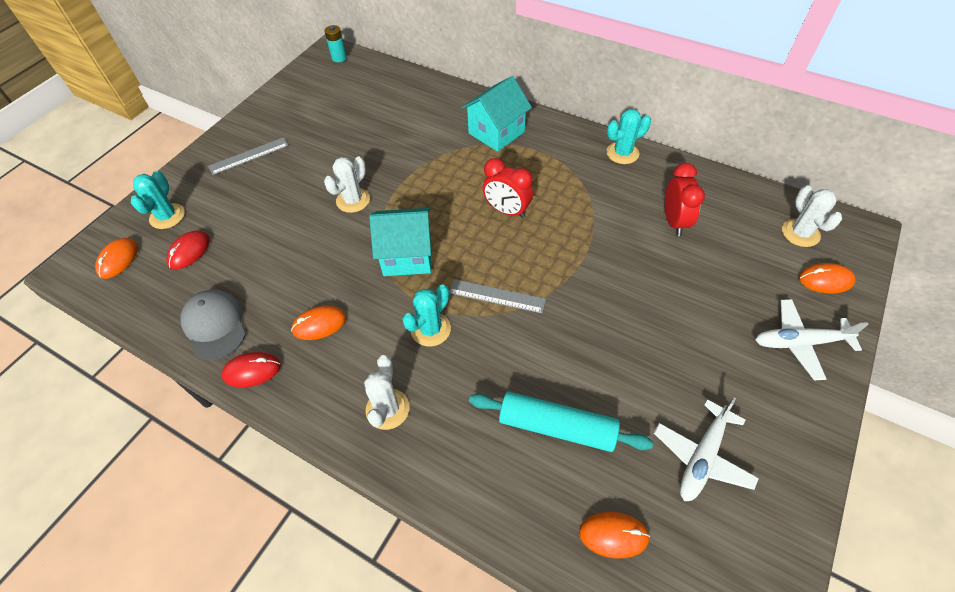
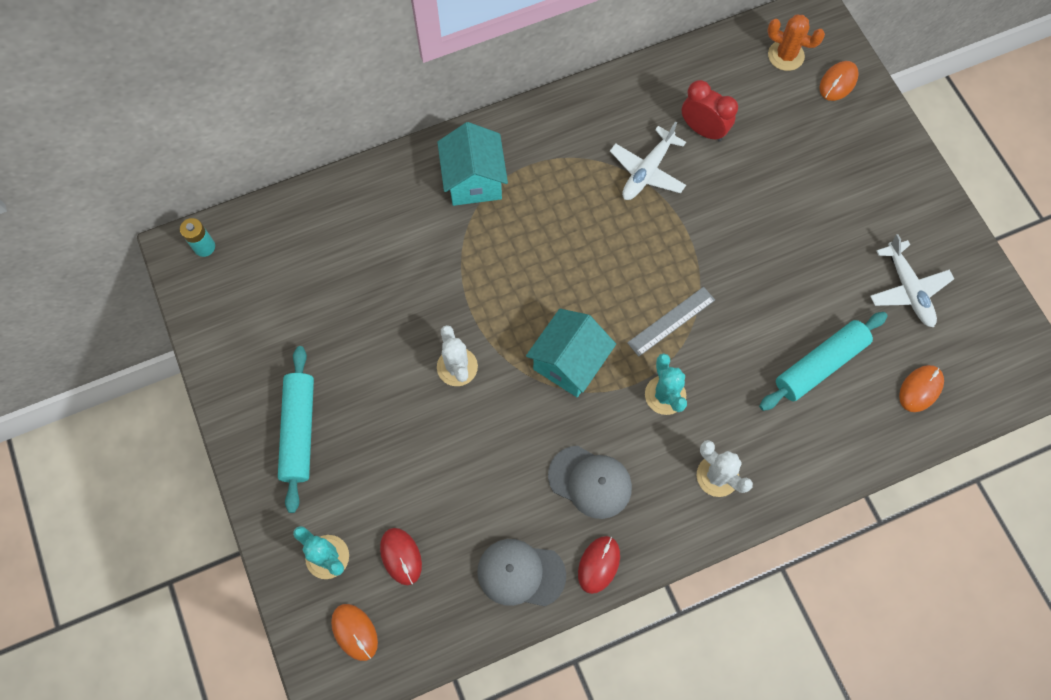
camera: 55 degrees left, 15 degrees up
(249, 156) = (299, 431): grey ruler -> turquoise rolling pin
(319, 324) = (590, 482): orange mouse -> grey cap
(507, 211) = (583, 245): red clock -> none
(622, 153) = (594, 101): turquoise cactus -> none
(800, 233) = (786, 55): white cactus -> orange cactus
(800, 342) = (873, 149): white plane -> white plane (647, 171)

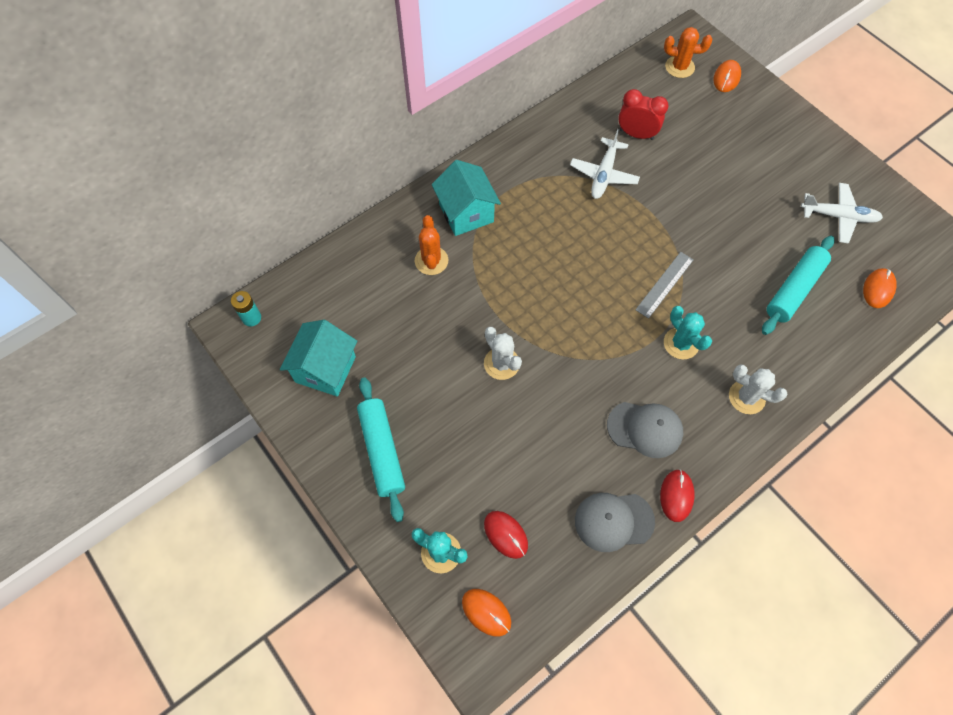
camera: 15 degrees left, 5 degrees down
(417, 228) = (431, 261): none -> orange cactus
(569, 363) = (593, 337): turquoise house -> turquoise house (325, 369)
(908, 289) = (838, 216): white plane -> white plane turned 45 degrees counterclockwise

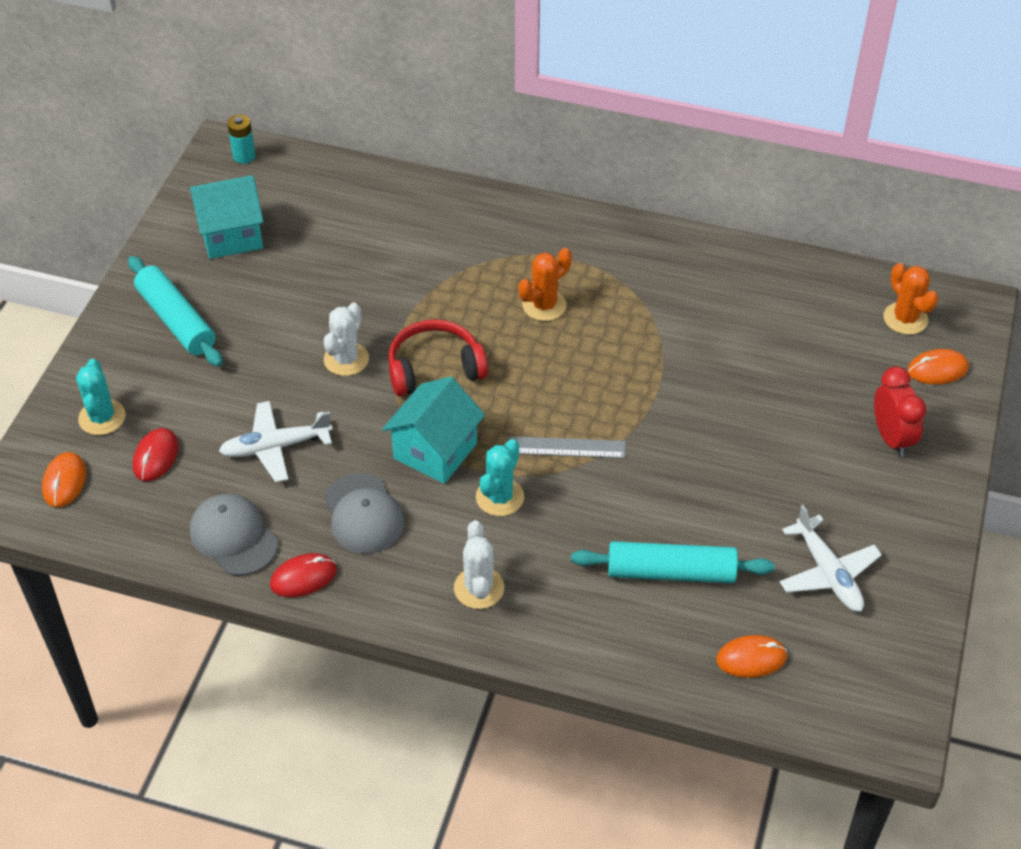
camera: 55 degrees right, 15 degrees down
(382, 451) = (176, 320): turquoise rolling pin -> turquoise rolling pin turned 75 degrees counterclockwise
(431, 261) = (422, 245): orange cactus -> orange cactus (544, 305)
(466, 213) = (506, 241): turquoise house -> turquoise house (435, 451)
(548, 317) = (434, 369): none -> red headphones
(604, 174) = (670, 325): white plane -> white plane (276, 447)
(636, 134) = (757, 327): red clock -> red clock (891, 438)

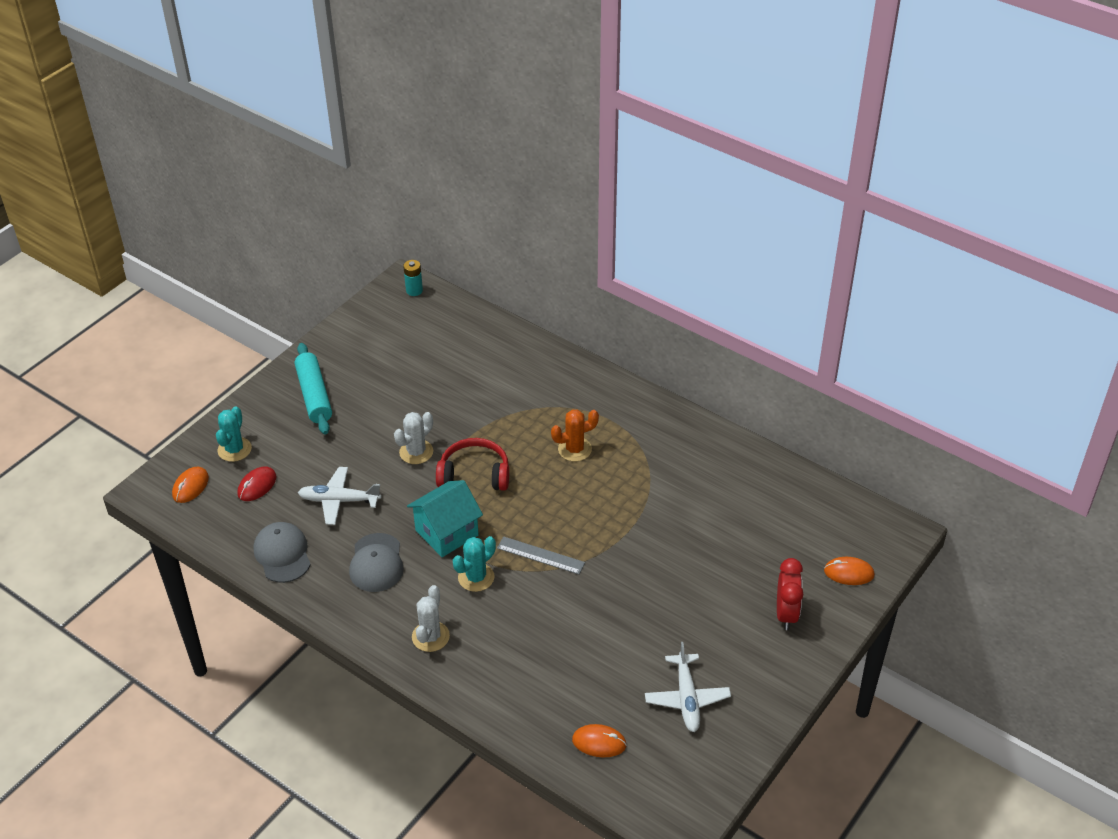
camera: 20 degrees right, 5 degrees down
(231, 235) = (379, 345): turquoise house -> none
(303, 577) = (315, 595): red mouse -> none
(671, 572) = (571, 664): turquoise rolling pin -> none
(905, 318) = (843, 528): orange cactus -> none

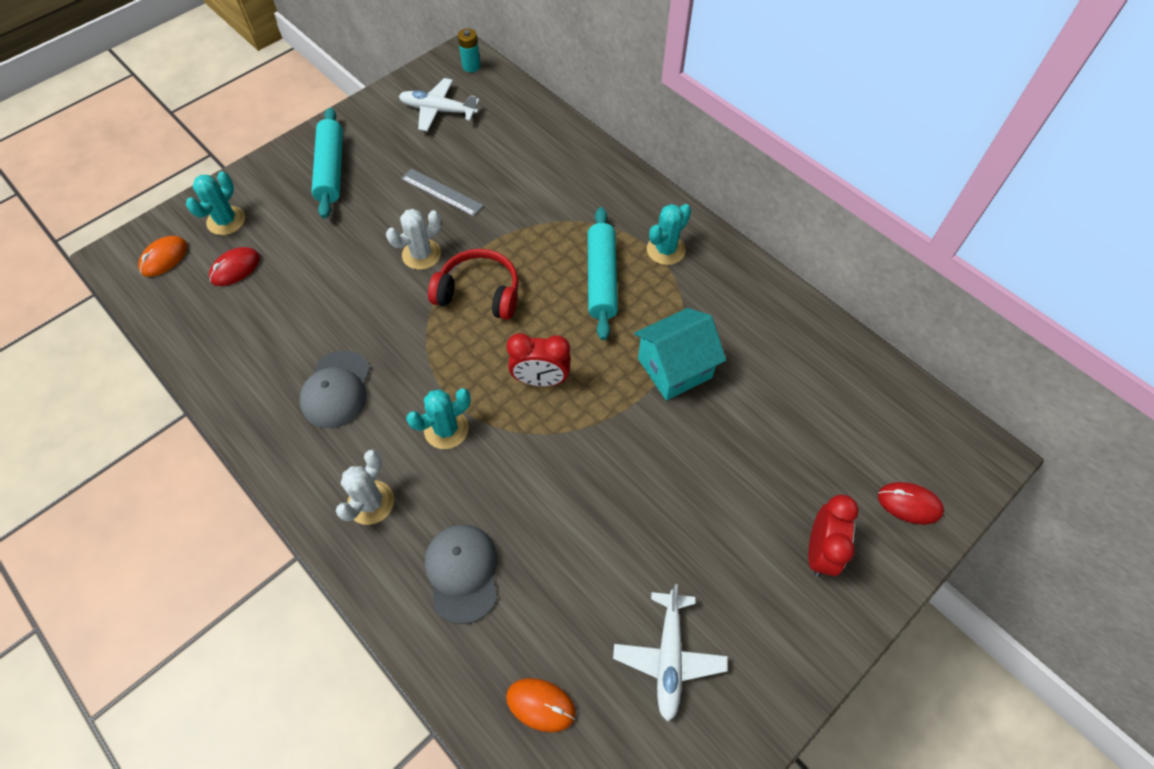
camera: 10 degrees right, 15 degrees up
(282, 554) = (235, 360): grey cap -> grey cap (462, 572)
(339, 500) = (319, 301): white plane -> white plane (438, 110)
(447, 533) = (428, 363): turquoise house -> turquoise house (674, 368)
(540, 555) = (530, 412): grey ruler -> grey ruler (441, 192)
(543, 531) = (540, 380): none -> red clock
(574, 449) = (601, 279): orange cactus -> turquoise rolling pin
(623, 419) = (666, 250): none -> turquoise cactus
(848, 573) = (909, 504): orange mouse -> red mouse

